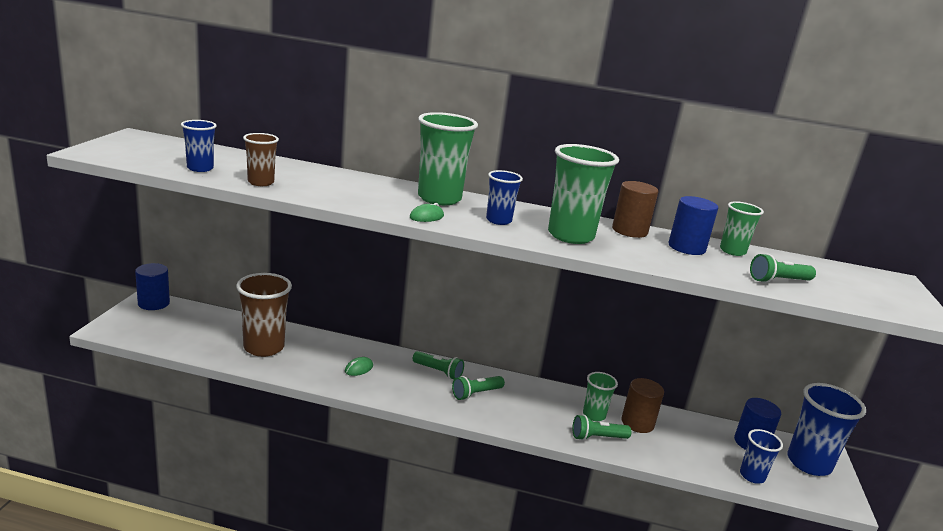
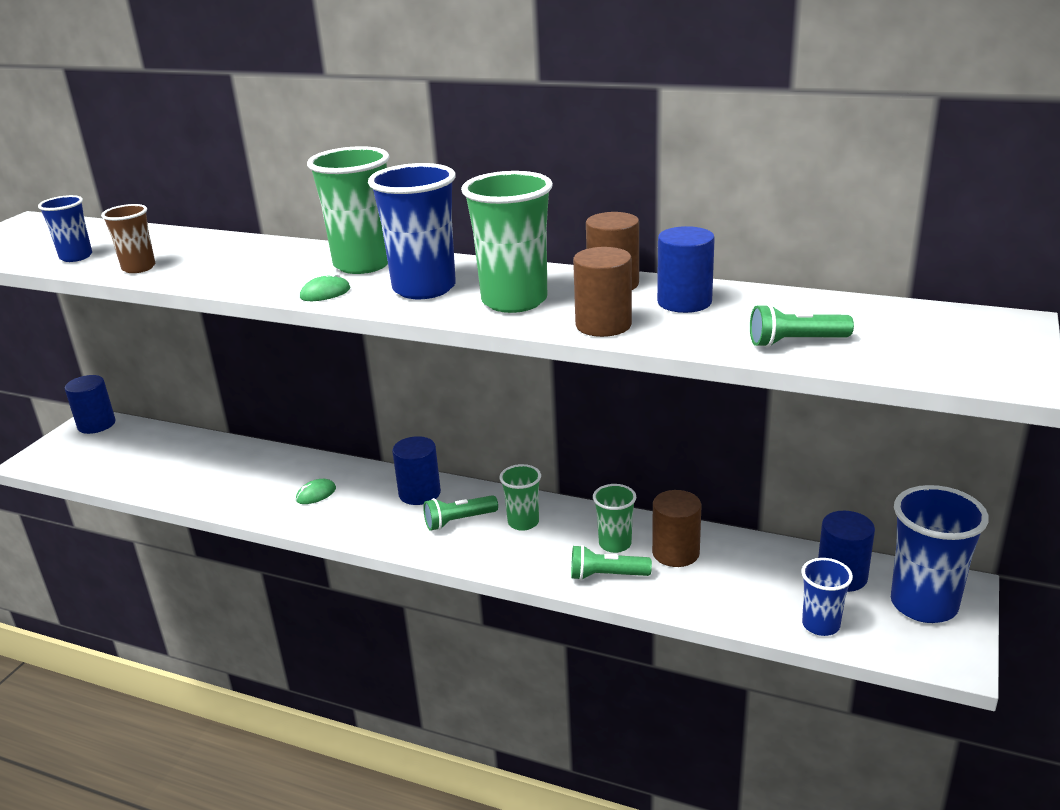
camera: 15 degrees right, 5 degrees up
(264, 347) = (207, 473): brown cup -> none
(438, 372) = (419, 493): green flashlight -> blue cylinder
(498, 220) = (424, 288): blue cup -> blue cup, size x1.78
(645, 258) = (603, 325): none -> brown cylinder
(732, 251) = (756, 301): green cup -> green cup (523, 522)

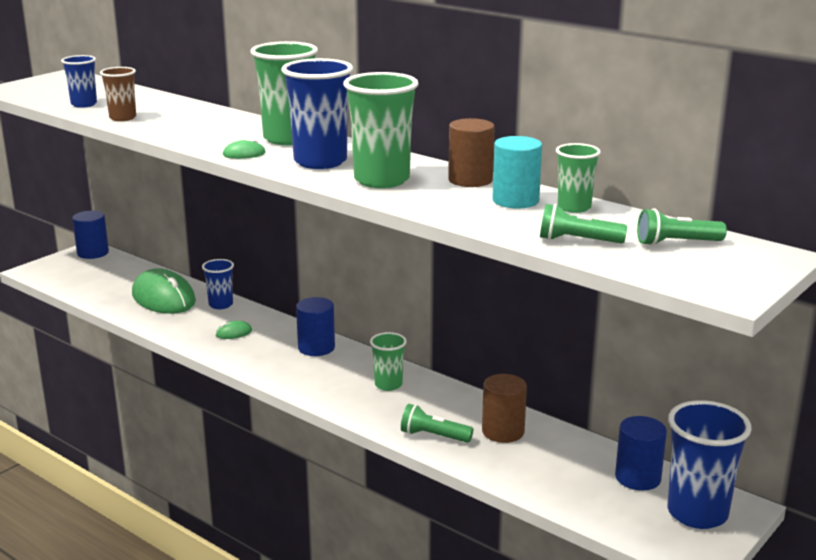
camera: 15 degrees right, 5 degrees down
(210, 466) = (163, 298): none -> green mouse
(459, 521) = (336, 374): green flashlight -> green flashlight (676, 243)
(603, 325) = (435, 206): brown cylinder -> none
(615, 544) = (455, 415): green cup -> green cup (574, 207)
(684, 302) = (515, 200): blue cylinder -> turquoise cylinder
(820, 625) = (593, 508): blue cup -> blue cup (221, 305)

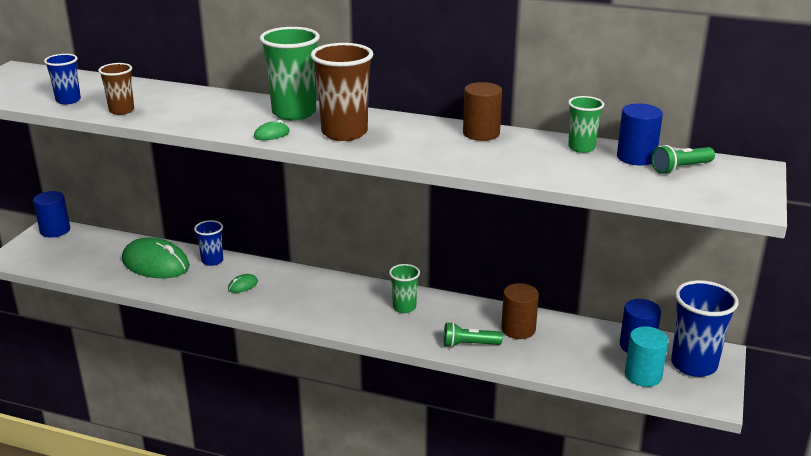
camera: 20 degrees left, 5 degrees up
(316, 348) = (323, 286): blue cylinder -> blue cylinder (636, 157)
(320, 162) = (344, 133): blue cup -> brown cup
(381, 180) = (412, 144): green cup -> none
(515, 200) = (533, 148): turquoise cylinder -> turquoise cylinder (643, 375)
(577, 241) = (611, 178): green flashlight -> none

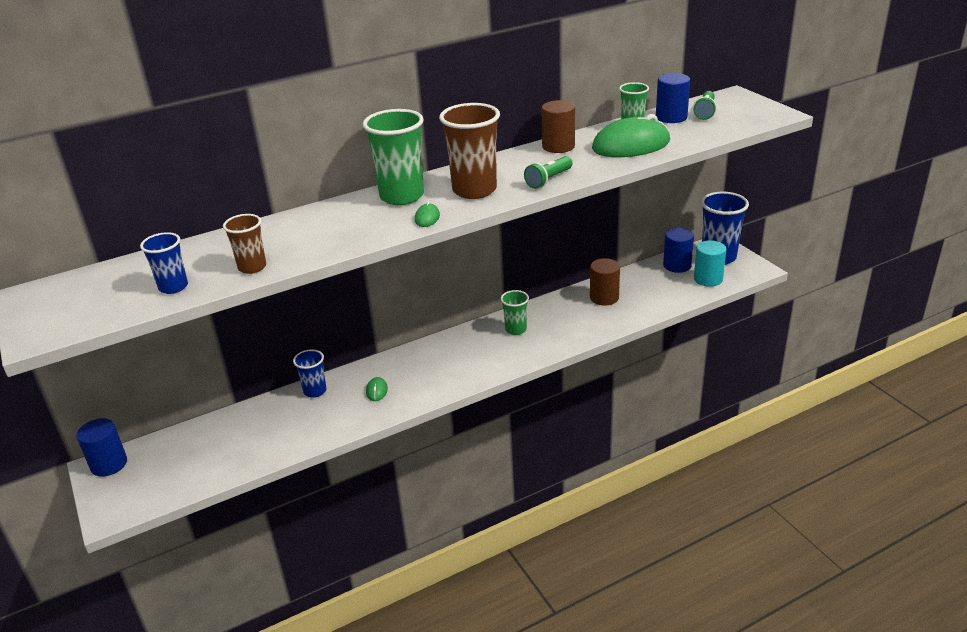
camera: 45 degrees left, 5 degrees up
(155, 264) = (270, 424): green mouse -> green mouse (631, 145)
(469, 344) = (595, 324): green flashlight -> green flashlight (548, 180)

